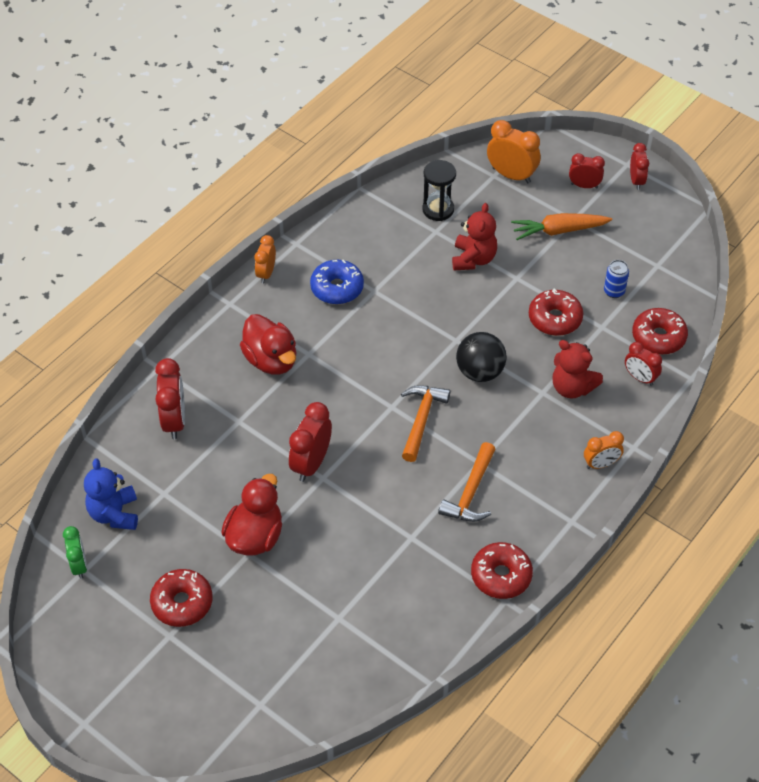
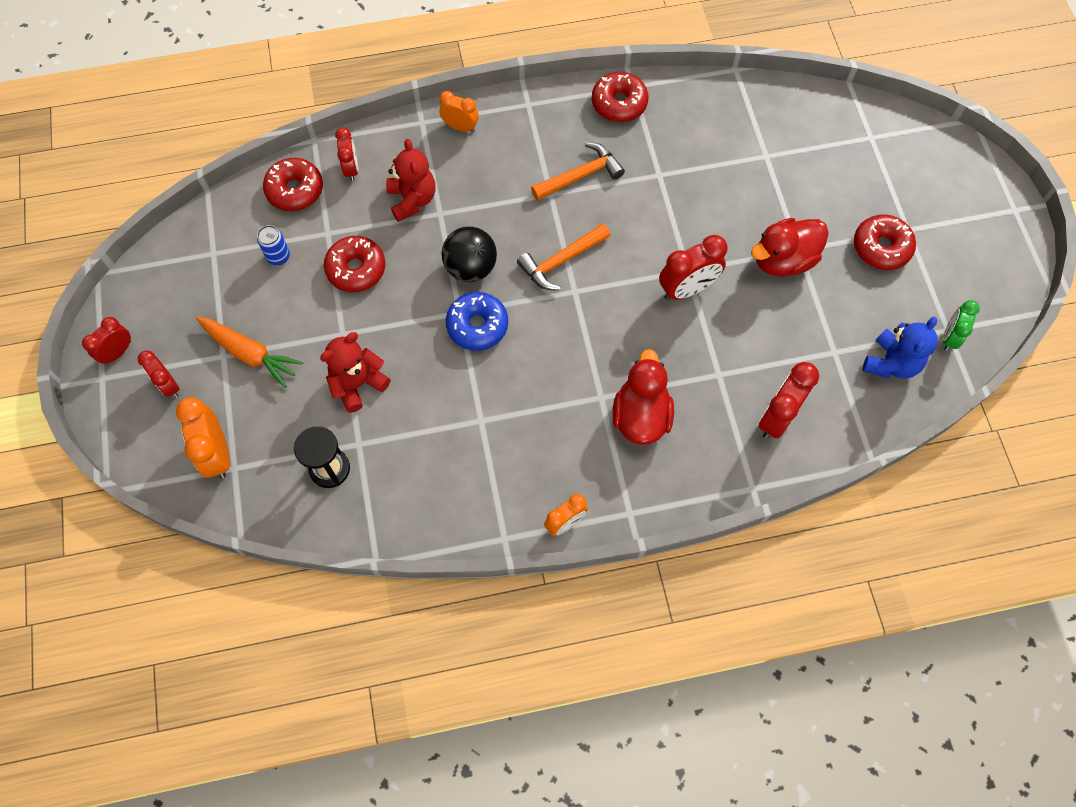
camera: 140 degrees left, 15 degrees up
(337, 288) = (512, 450): blue donut -> blue donut (477, 326)

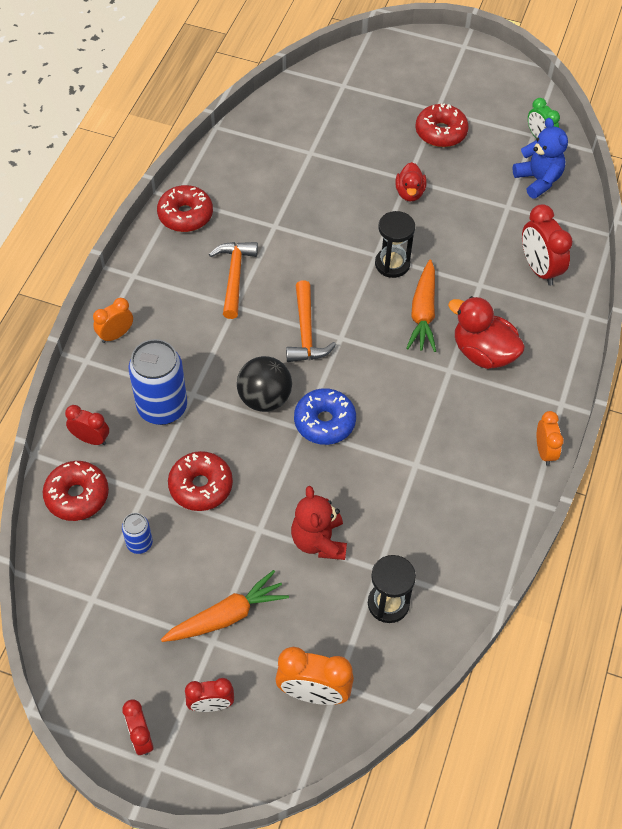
camera: 60 degrees left, 10 degrees down
(412, 200) = (162, 408): red teddy bear -> blue can
(650, 343) = (423, 312): none -> orange carrot
(687, 289) = (392, 264): red clock -> black hourglass
(783, 260) = (409, 193): red duck -> red duck, size x0.61

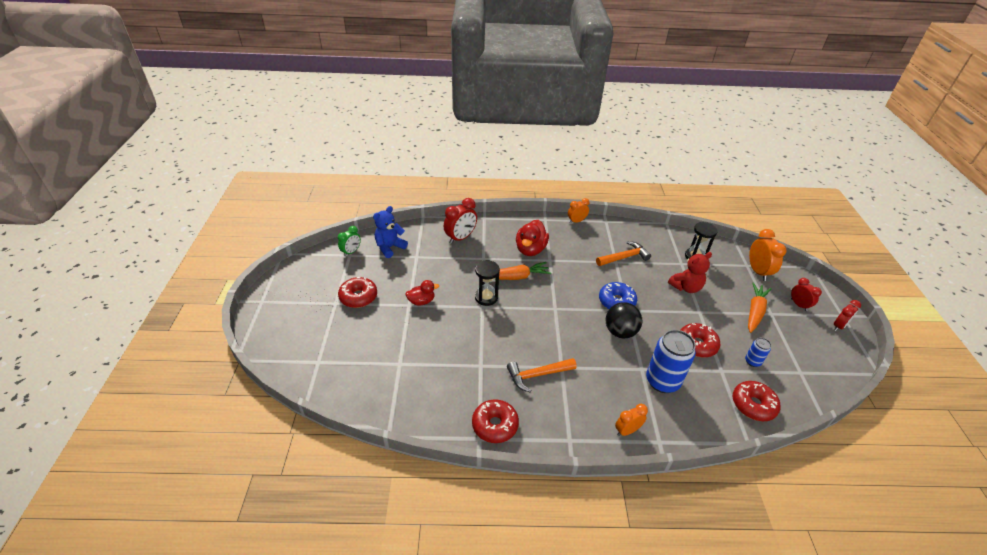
camera: 110 degrees left, 15 degrees down
(91, 439) = (712, 413): red clock -> none
(116, 335) = (627, 430): orange clock -> orange clock turned 120 degrees clockwise
(226, 616) = (754, 312): orange carrot -> orange carrot turned 75 degrees clockwise
(306, 332) = (560, 325): orange hammer -> orange hammer (624, 257)

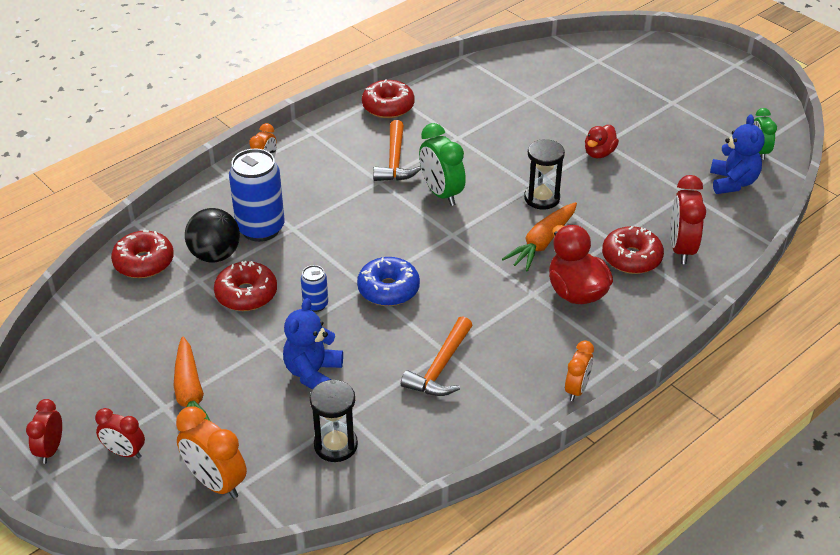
camera: 140 degrees right, 0 degrees up
(358, 297) = (663, 119): red donut -> red donut (631, 258)
(534, 334) = (441, 193): none -> green clock
(537, 375) = (395, 161): orange hammer -> orange hammer turned 150 degrees clockwise
(620, 332) = (350, 253): black ball -> black ball (215, 255)
(686, 287) = (313, 373): red teddy bear -> blue teddy bear
(752, 361) = (164, 314): blue can -> blue can (315, 305)

